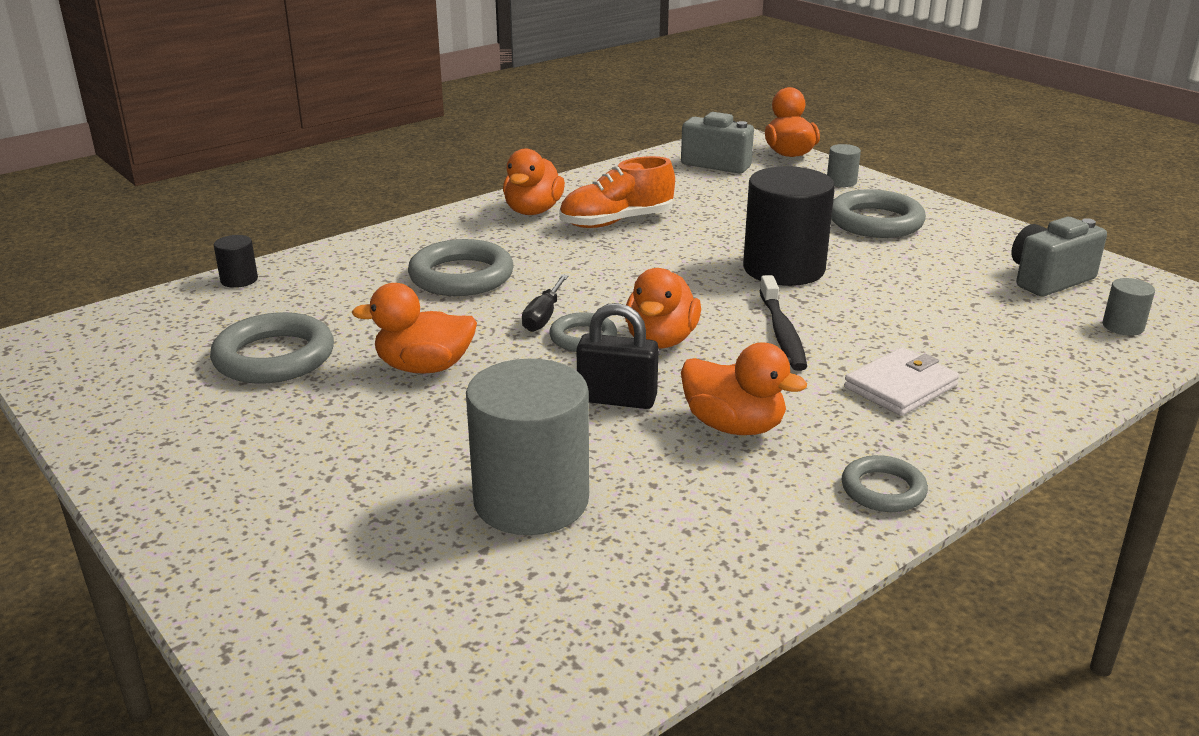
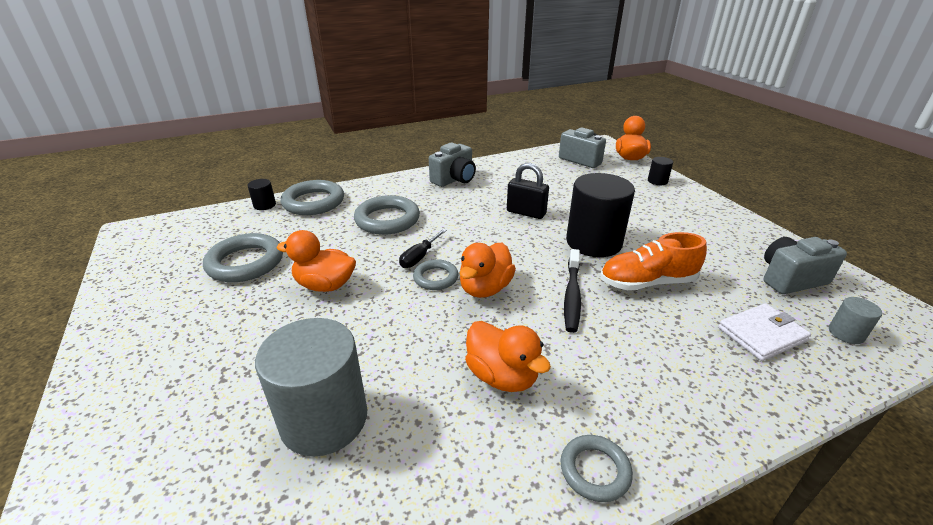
camera: 15 degrees right, 5 degrees up
(533, 211) = (454, 179): orange duck -> grey camera
(616, 222) = (500, 193): orange shoe -> orange shoe (647, 282)
(617, 399) = (431, 334): black padlock -> black padlock (526, 212)
(841, 182) = (657, 181): grey cylinder -> black cylinder
(875, 222) = (671, 214): grey ring -> grey ring (313, 202)
(900, 386) = (644, 361): white wallet -> white wallet (761, 334)

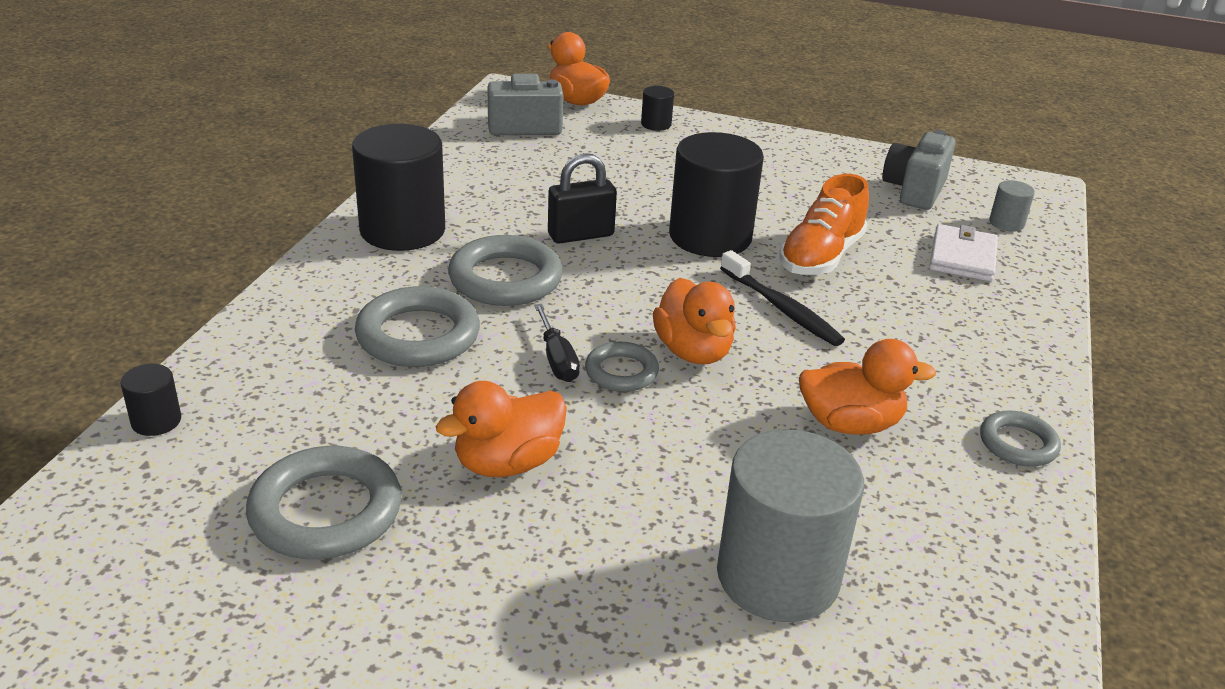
camera: 50 degrees left, 0 degrees up
(313, 202) = (240, 371): grey ring -> grey ring (505, 279)
(454, 179) = (402, 230): grey camera -> black cylinder

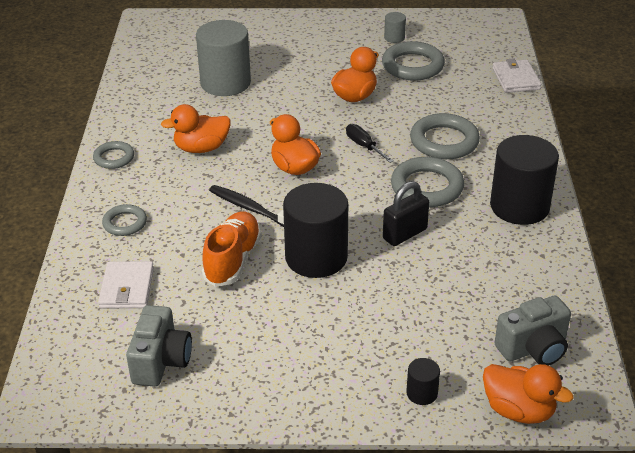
camera: 165 degrees right, 5 degrees up
(156, 421) = (516, 79): black cylinder -> white wallet
(621, 372) = (327, 147): grey ring -> grey ring (125, 223)
(1006, 223) = (84, 339): grey cylinder -> grey cylinder (394, 38)

